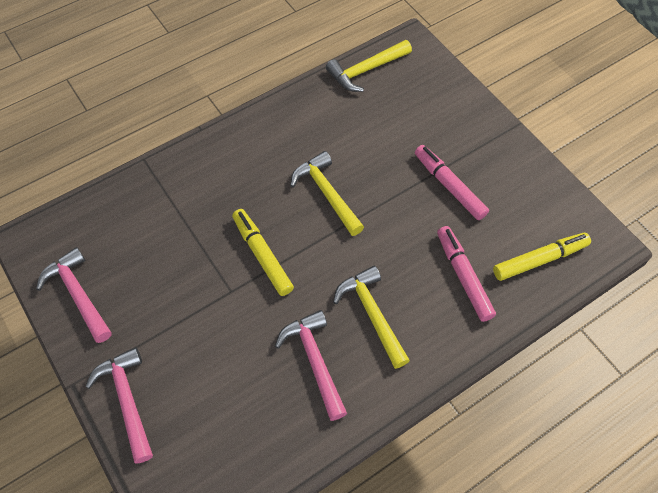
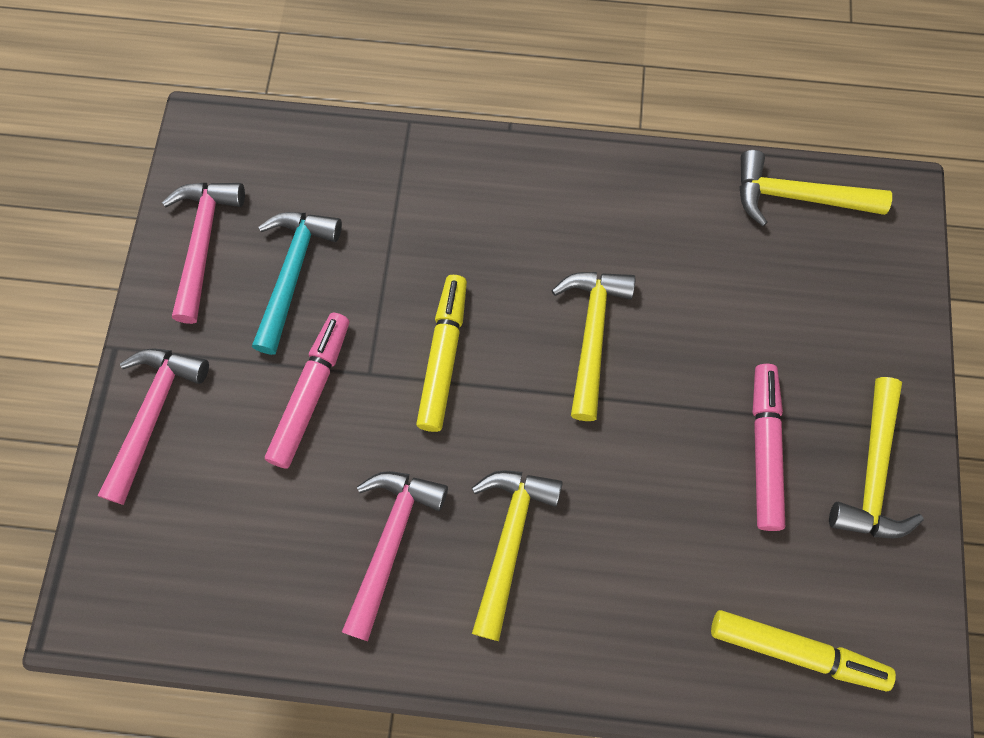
camera: 40 degrees right, 10 degrees up
(145, 274) = (293, 274): none -> turquoise hammer
(463, 276) = (670, 588): pink marker -> pink marker (311, 393)
(502, 161) = (872, 472): none -> yellow hammer

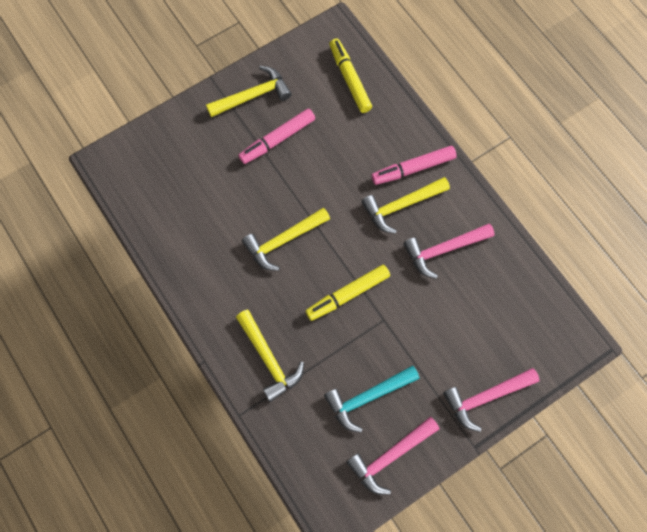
camera: 130 degrees left, 0 degrees up
(311, 393) = (414, 337): pink marker -> pink marker (413, 168)
(797, 197) = (138, 204): yellow hammer -> yellow hammer (269, 359)

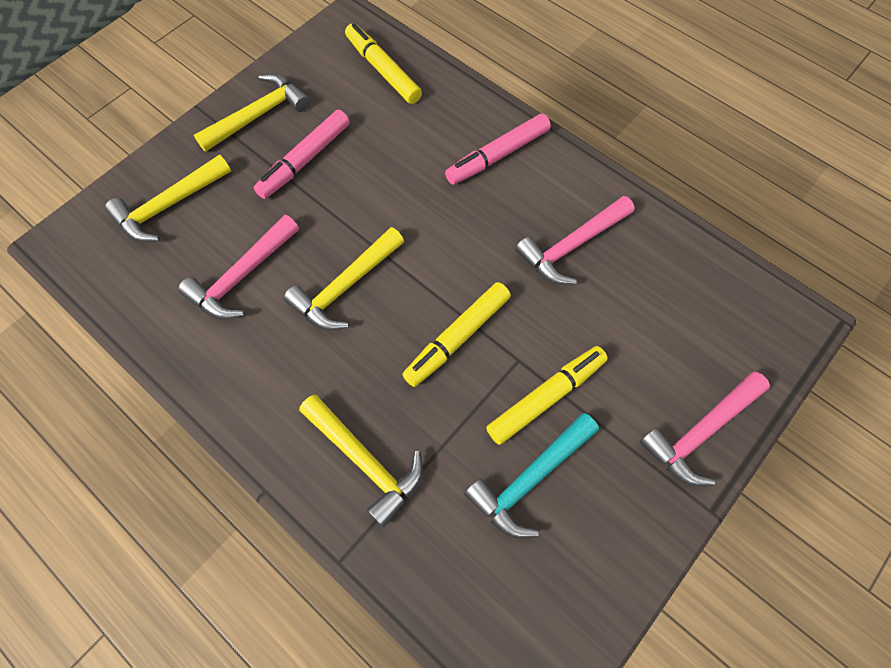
camera: 15 degrees left, 5 degrees down
(390, 456) = (592, 562): pink hammer -> pink hammer (242, 276)
(393, 349) = (546, 397): none -> yellow marker
(401, 206) = (497, 204): yellow hammer -> yellow hammer (169, 206)

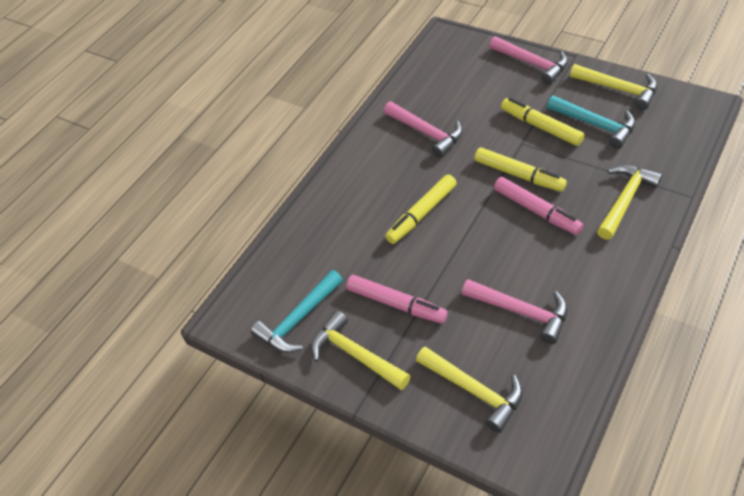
camera: 95 degrees left, 15 degrees down
(321, 76) = (299, 319): none -> turquoise hammer
(345, 287) = (504, 244): yellow hammer -> yellow hammer (618, 89)
(383, 70) = (284, 276): yellow marker -> yellow marker (422, 214)
(498, 155) = (359, 184): pink marker -> pink marker (536, 211)

